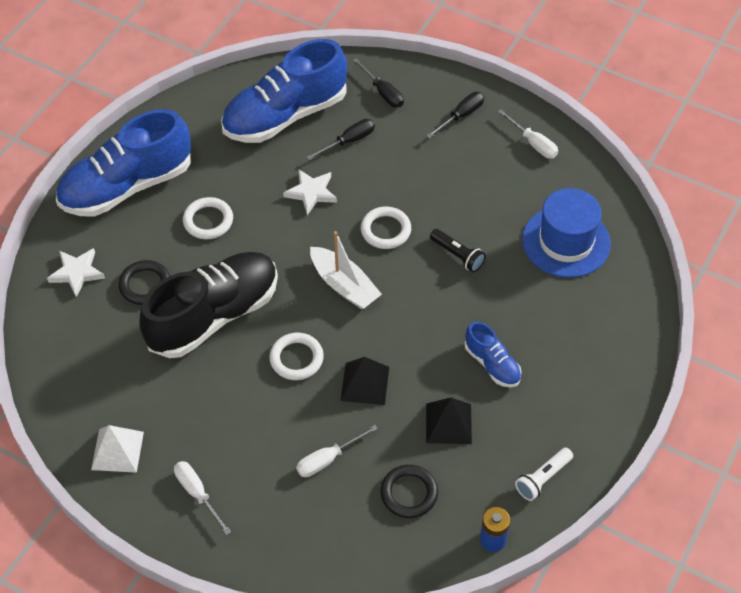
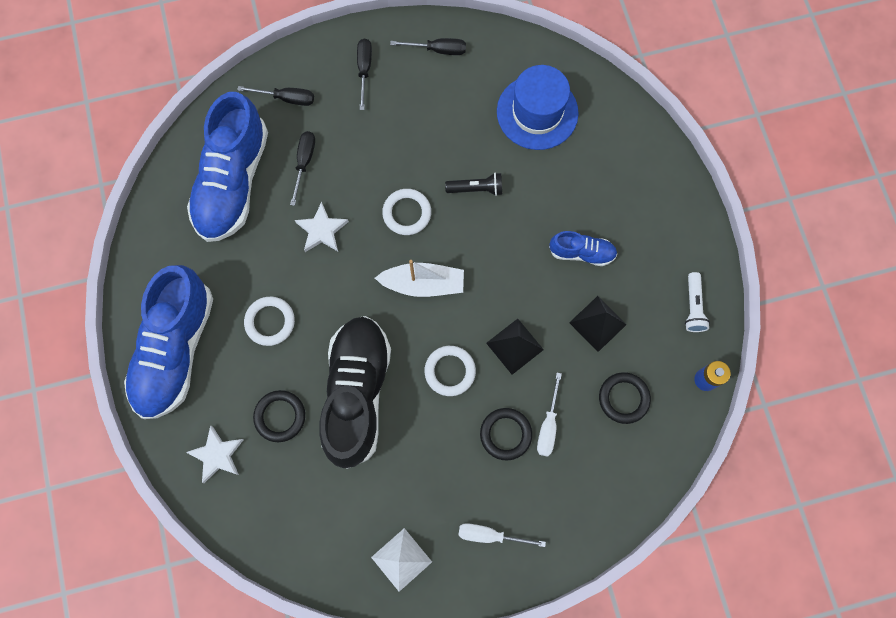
camera: 45 degrees left, 20 degrees up
(288, 436) = (505, 434): none -> black ring
(533, 143) = (438, 50): white screwdriver -> black screwdriver

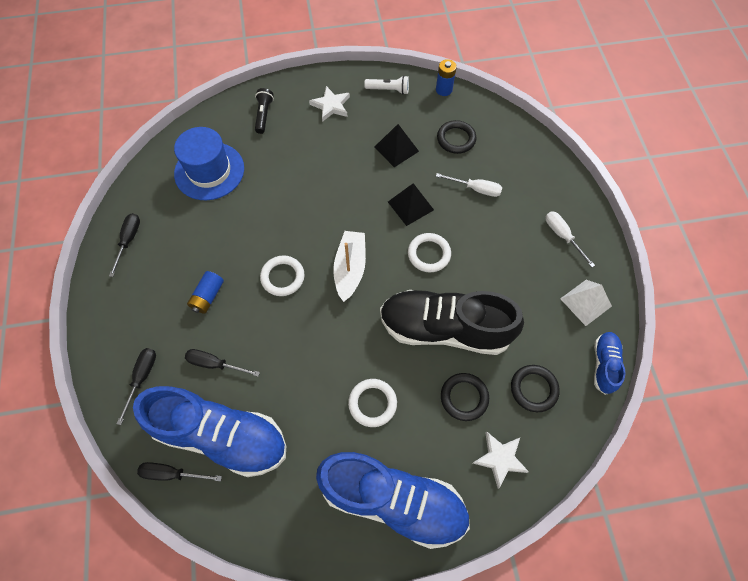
camera: 85 degrees left, 10 degrees down
(322, 230) = (287, 351): white star -> white star (331, 106)
(364, 70) = (131, 304): black screwdriver -> black screwdriver (172, 474)
(378, 141) = (208, 296): none -> blue battery
(476, 189) = (269, 221): black flashlight -> black flashlight (264, 115)
(490, 535) = (562, 236): white screwdriver -> white screwdriver turned 135 degrees clockwise
(505, 434) = (482, 218): black ring -> black ring (533, 389)
(582, 252) = (337, 153): blue shoe -> blue shoe (604, 364)

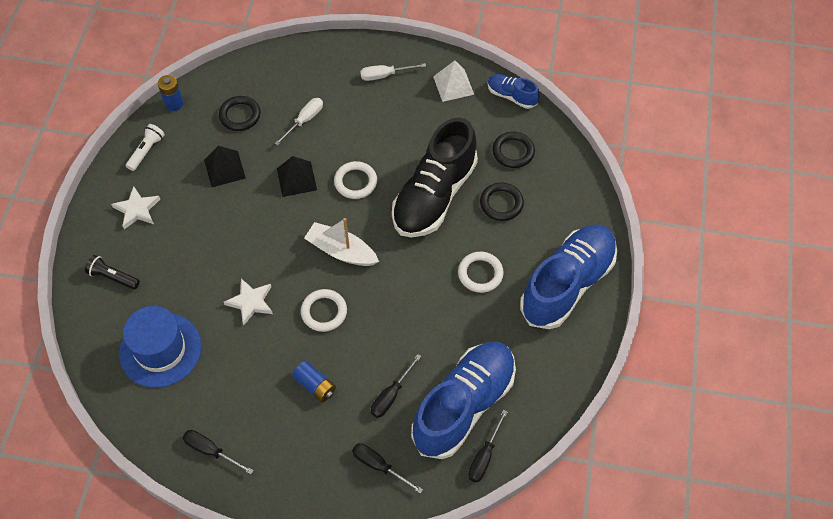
camera: 70 degrees left, 5 degrees down
(500, 459) = (560, 197): white star -> white star (251, 302)

